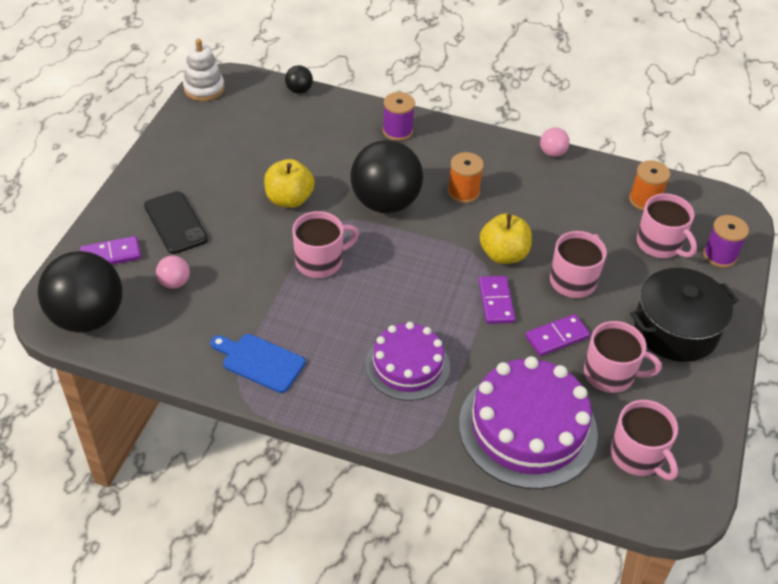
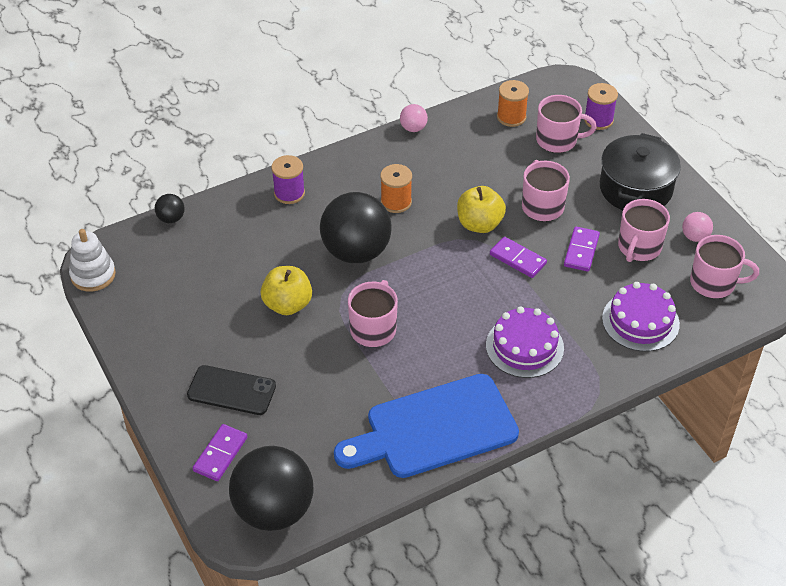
camera: 45 degrees left, 0 degrees up
(174, 283) = (297, 431): pink ball -> pink ball (695, 237)
(260, 361) = (434, 428): blue cutting board -> blue cutting board, size x1.93
(527, 428) = (640, 321): purple cake -> purple cake, size x0.64
(610, 374) = (639, 247): pink mug -> pink mug turned 150 degrees clockwise

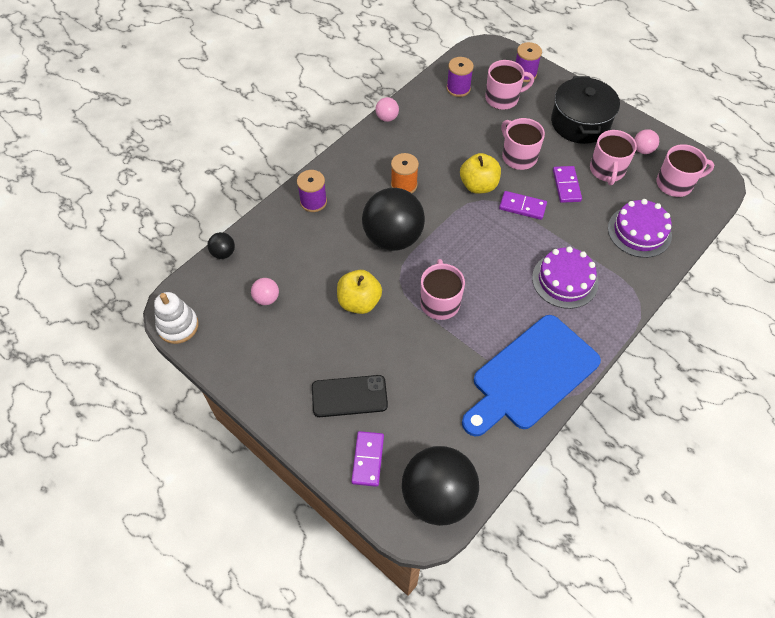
camera: 20 degrees left, 10 degrees up
(193, 274) = (266, 298): none -> pink ball
(511, 117) = (458, 88): orange spool -> purple spool

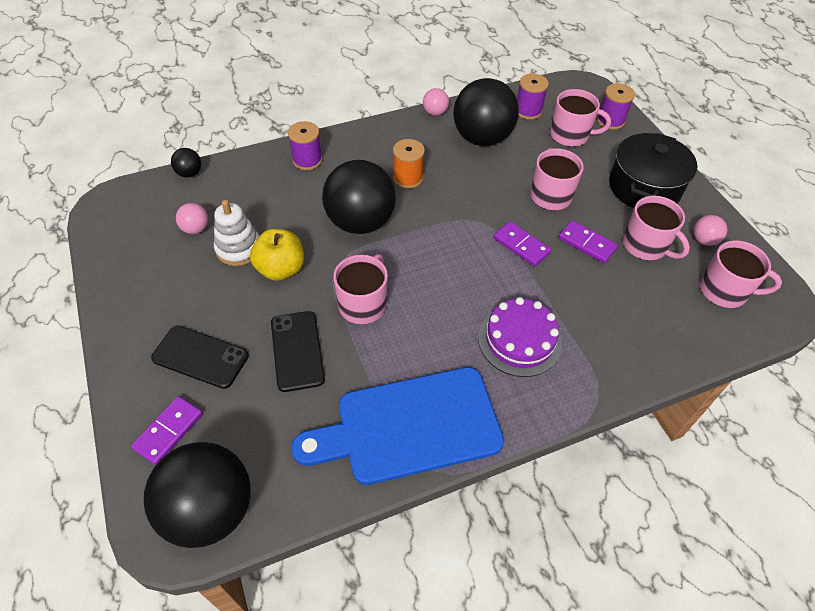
camera: 25 degrees right, 5 degrees down
(178, 326) = (98, 220): white stacking toy -> white stacking toy (239, 249)
(417, 358) = (297, 351): none -> black phone
(438, 127) = (482, 138): none -> black ball
(478, 185) = (486, 207): yellow apple -> none
(566, 185) = (587, 243): purple domino -> purple domino turned 75 degrees counterclockwise
(607, 170) = (646, 246): pink mug -> pink mug turned 75 degrees counterclockwise
(639, 231) = (645, 324): purple cake -> none

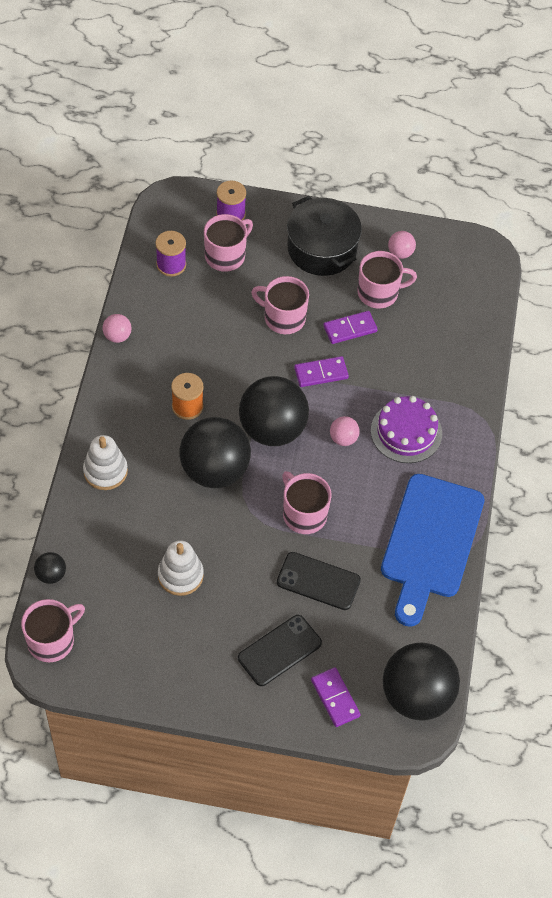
camera: 60 degrees left, 5 degrees up
(196, 229) = (131, 598): pink ball -> pink ball (343, 438)
(281, 269) = (226, 554): yellow apple -> none
(307, 160) = (105, 471): purple spool -> white stacking toy
(482, 138) = (179, 322): black ball -> black ball (272, 429)
(724, 291) = (451, 277): pink mug -> pink mug (52, 640)

